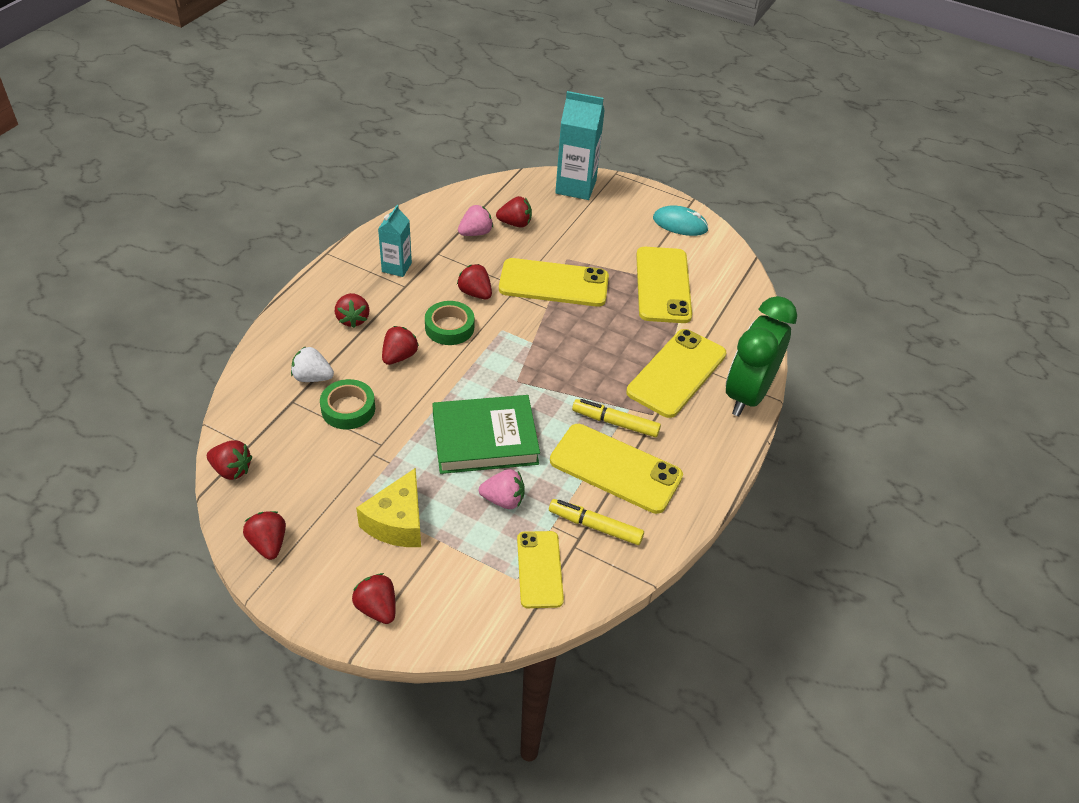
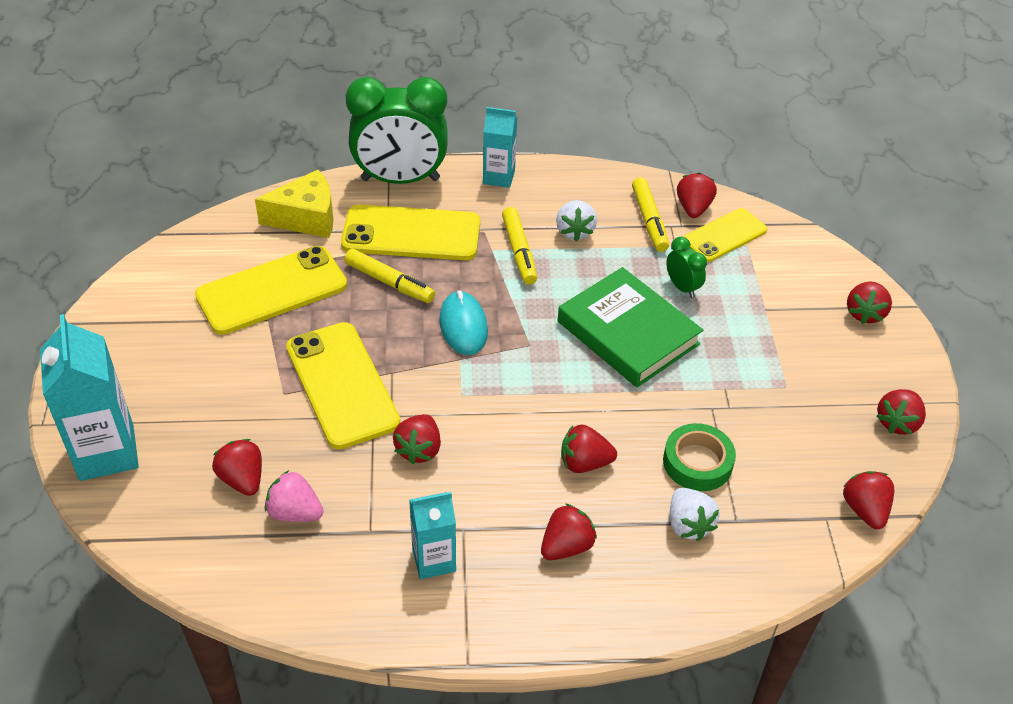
camera: 120 degrees left, 0 degrees up
(397, 522) = (779, 345): yellow cheese -> yellow cheese (306, 218)
(449, 327) = (499, 443): green tape -> none
(503, 500) = (682, 287): pink strawberry -> green clock
(589, 569) = (693, 208): none -> red strawberry
(615, 468) = (574, 231): yellow phone -> white strawberry
(631, 340) = (389, 282): none -> yellow marker
(680, 224) = (132, 316): turquoise mouse -> turquoise mouse (463, 326)
(715, 455) = (499, 177): none -> turquoise carton

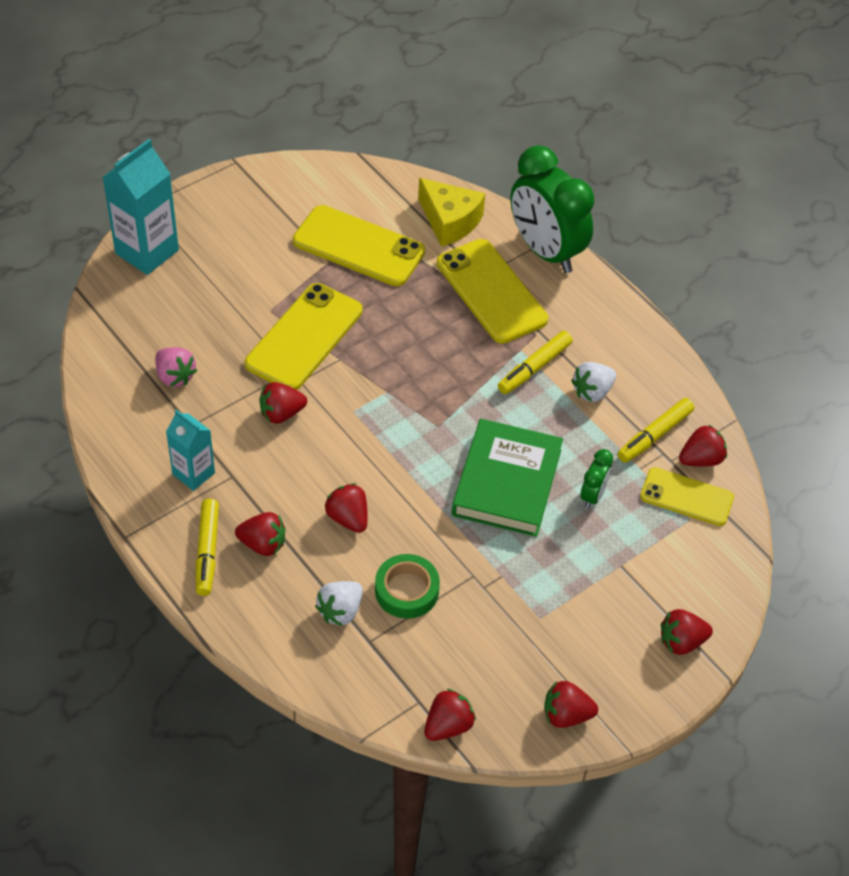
camera: 55 degrees right, 5 degrees up
(242, 479) = (180, 333): red strawberry -> none
(295, 512) = (175, 376): pink strawberry -> pink strawberry turned 150 degrees clockwise
(389, 282) = (427, 308): yellow marker -> yellow marker (207, 551)
(463, 326) = (422, 375): turquoise mouse -> none
(499, 177) = (610, 310): turquoise carton -> none

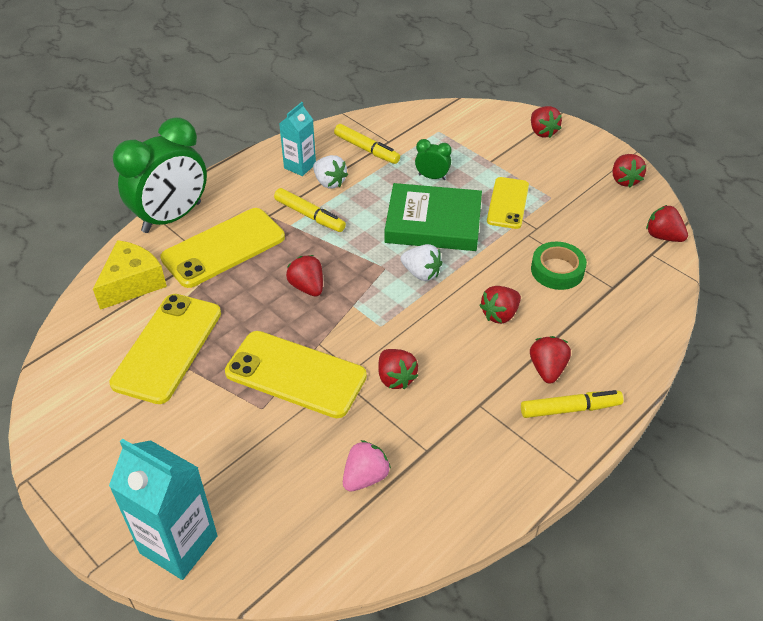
camera: 95 degrees left, 5 degrees down
(193, 473) = (485, 436): turquoise carton -> turquoise carton (300, 166)
(340, 611) = (593, 308): white strawberry -> white strawberry (421, 273)
(686, 497) = (420, 133): yellow phone -> yellow phone (508, 203)
(701, 459) = (383, 127): red strawberry -> red strawberry (307, 287)

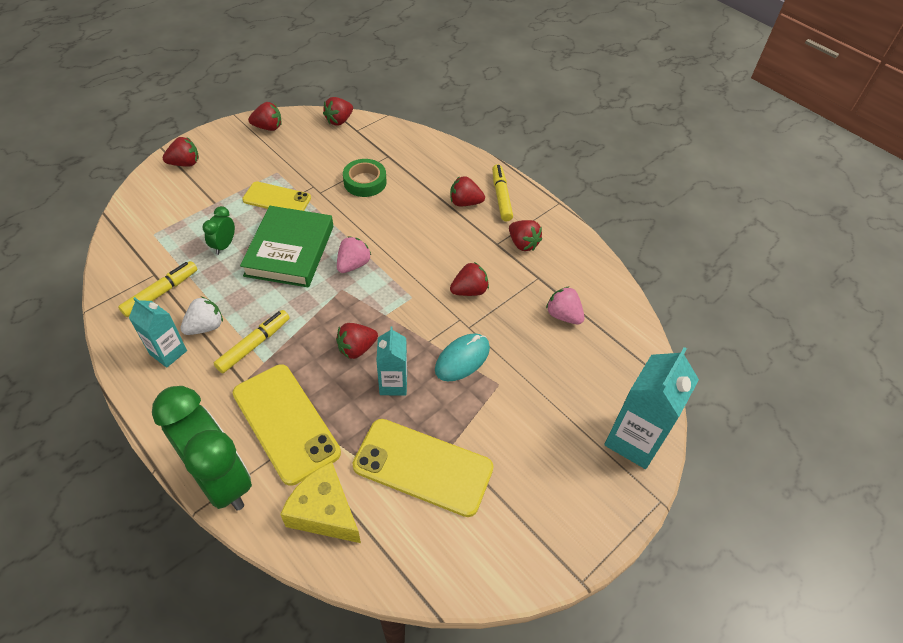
camera: 90 degrees left, 5 degrees up
(264, 318) = (393, 384): none -> turquoise carton
(295, 374) = (462, 359): yellow phone -> turquoise mouse
(421, 273) = (353, 264): white strawberry -> pink strawberry
(499, 314) = (408, 221): red strawberry -> red strawberry (523, 244)

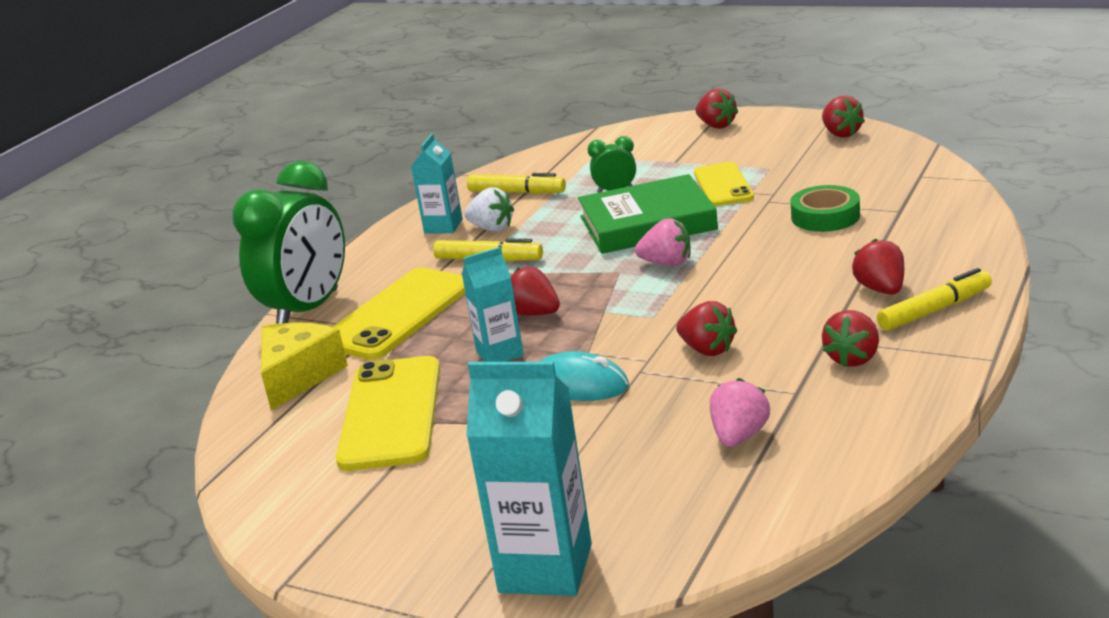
camera: 75 degrees right, 25 degrees down
(339, 121) = (921, 160): red strawberry -> none

